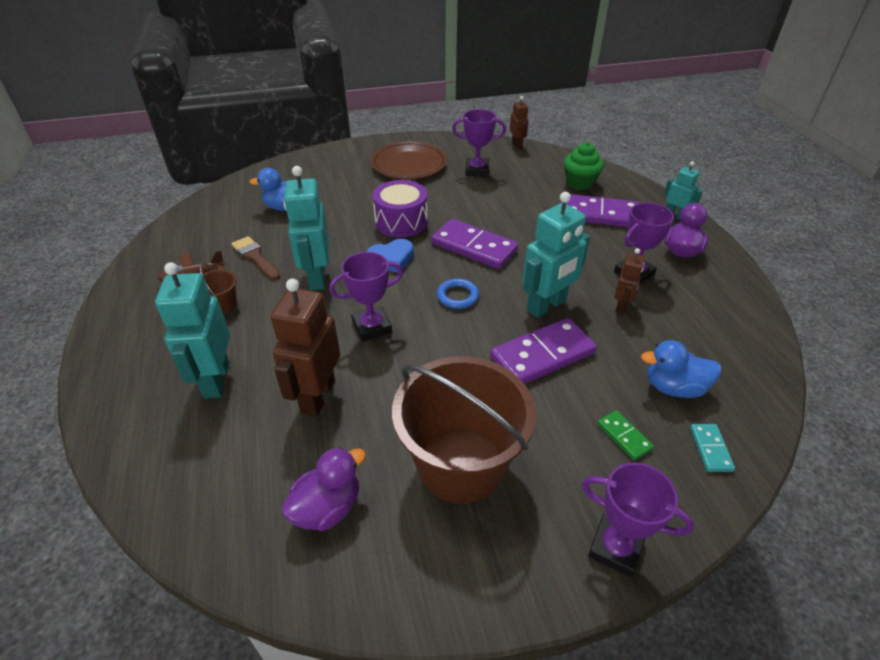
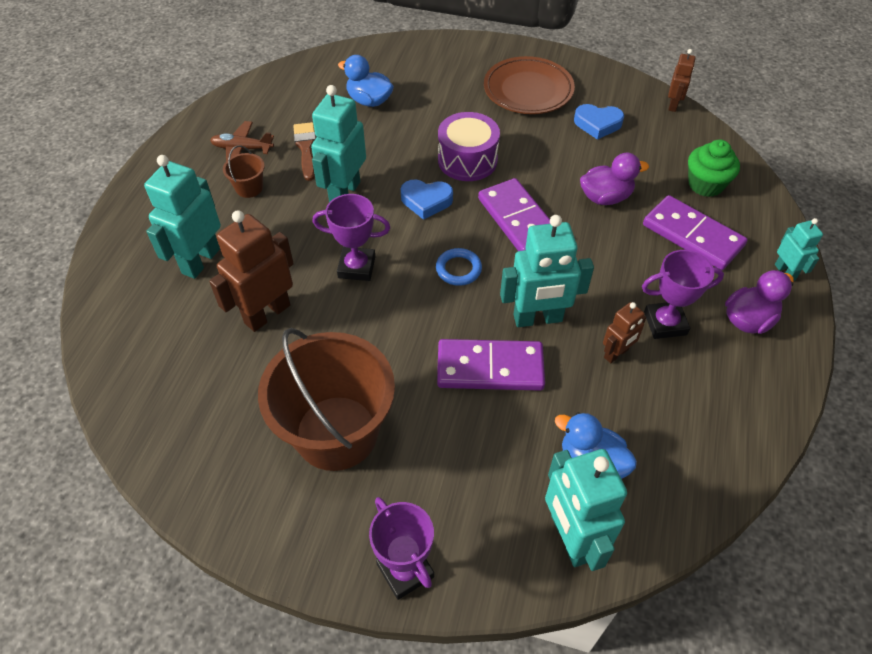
camera: 30 degrees right, 10 degrees up
(327, 508) = (211, 413): purple duck -> purple duck (605, 197)
(477, 170) = (597, 124): purple trophy -> blue heart
(624, 436) = (498, 483): green domino -> none
(710, 449) = (570, 538): turquoise domino -> turquoise robot

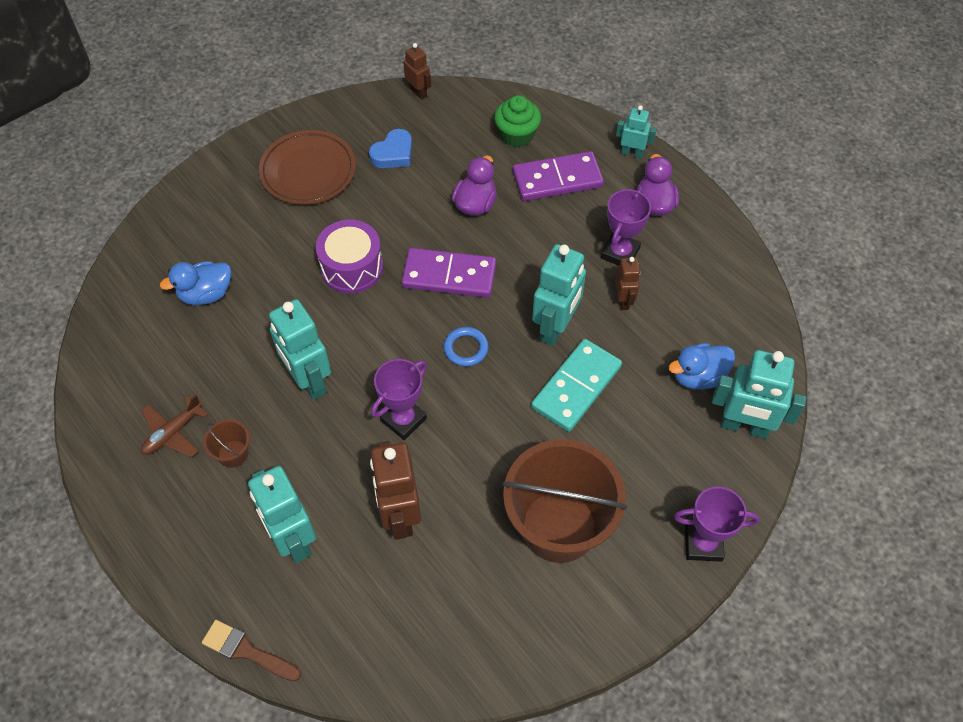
camera: 55 degrees left, 5 degrees up
(306, 148) = (222, 379): brown brush -> brown brush (247, 651)
(426, 201) = (372, 326): blue heart -> none
(490, 368) = (576, 387): purple domino -> turquoise domino

